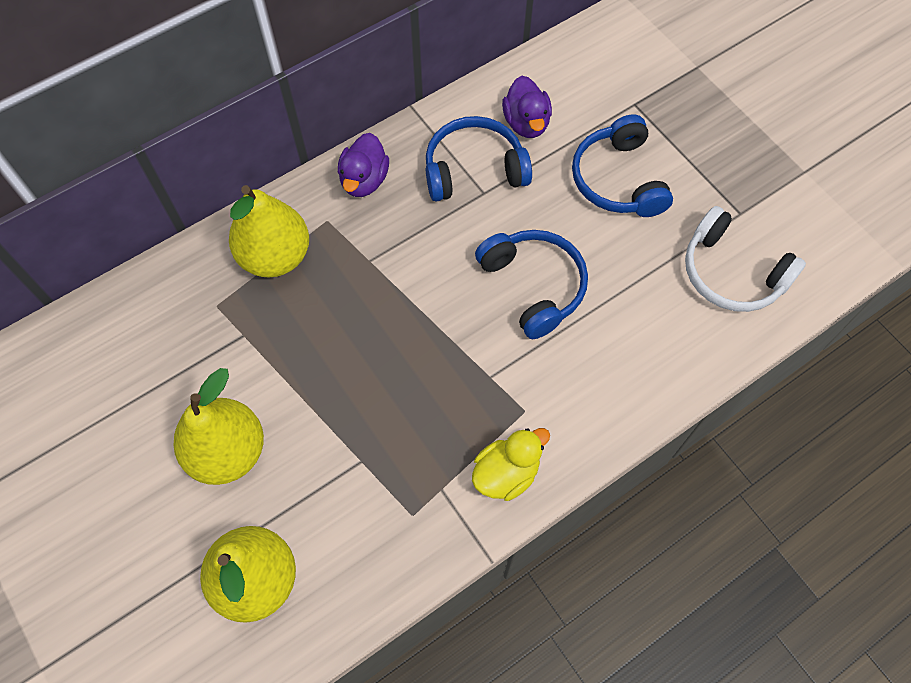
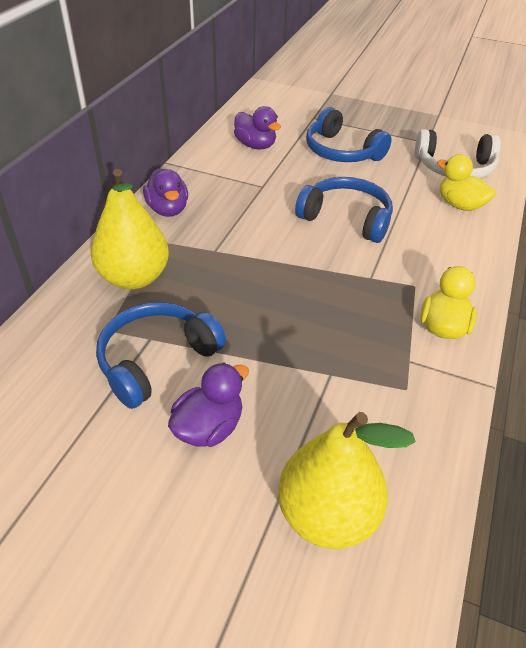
camera: 35 degrees left, 20 degrees down
(228, 452) = (209, 427): yellow pear -> purple duck
(474, 169) = (243, 177): blue headphones -> blue headphones (156, 360)
(679, 332) = (459, 205): none -> yellow duck

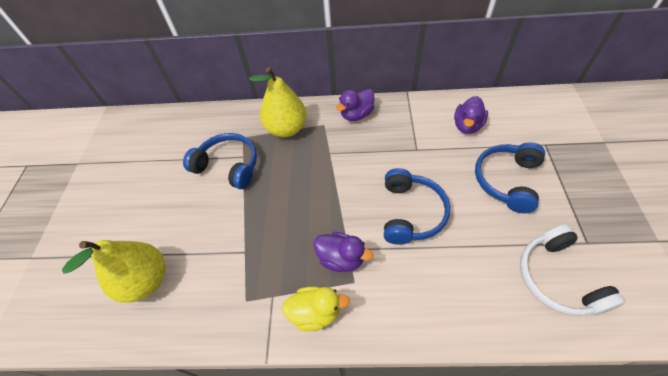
camera: 75 degrees right, 10 degrees up
(209, 427) = (189, 207): purple duck -> purple duck (341, 258)
(459, 205) = (492, 295): yellow duck -> none

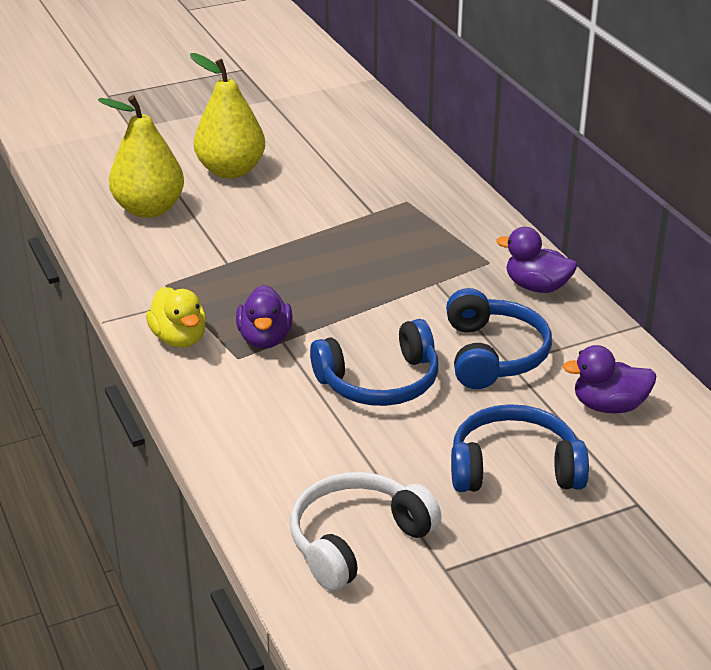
camera: 60 degrees right, 20 degrees down
(228, 166) = (347, 206): blue headphones -> blue headphones (493, 354)
(286, 129) = (453, 232): yellow pear -> yellow pear (231, 170)

